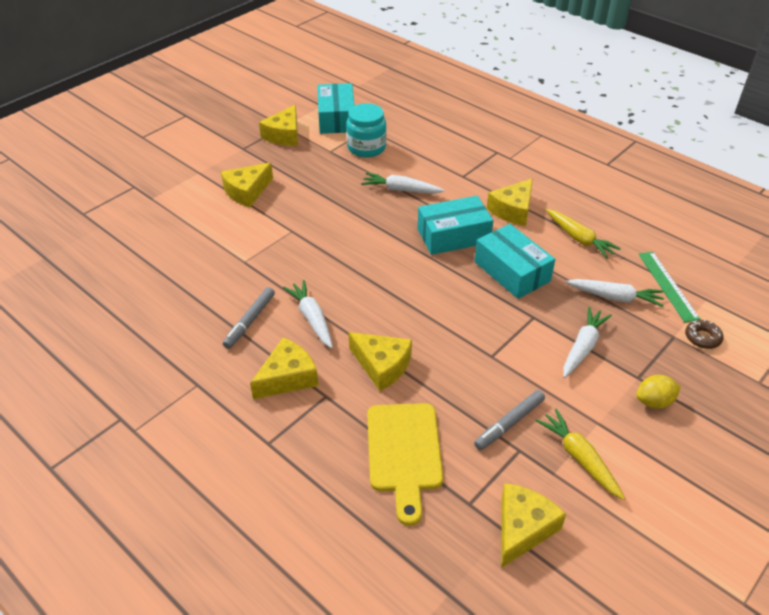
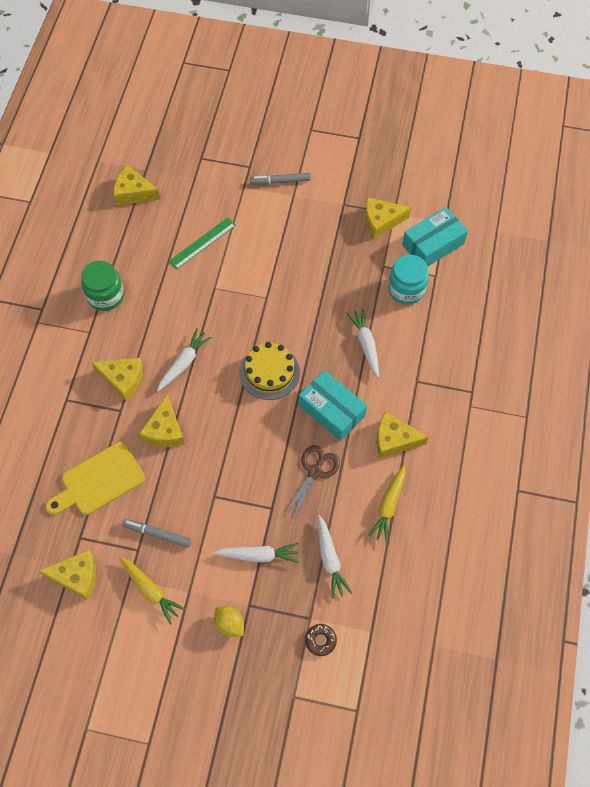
camera: 60 degrees right, 20 degrees up
(164, 351) = (105, 295): none -> green jar
(247, 192) = (291, 241): yellow cheese -> yellow cheese (134, 192)
(250, 321) = (159, 327): grey marker -> grey marker (280, 181)
(378, 260) = (269, 372): none -> yellow cake
(512, 271) = (314, 471): turquoise box -> brown scissors
(579, 458) = (150, 590): yellow carrot -> yellow carrot turned 105 degrees clockwise
(668, 285) = (370, 596): green ruler -> green ruler (202, 243)

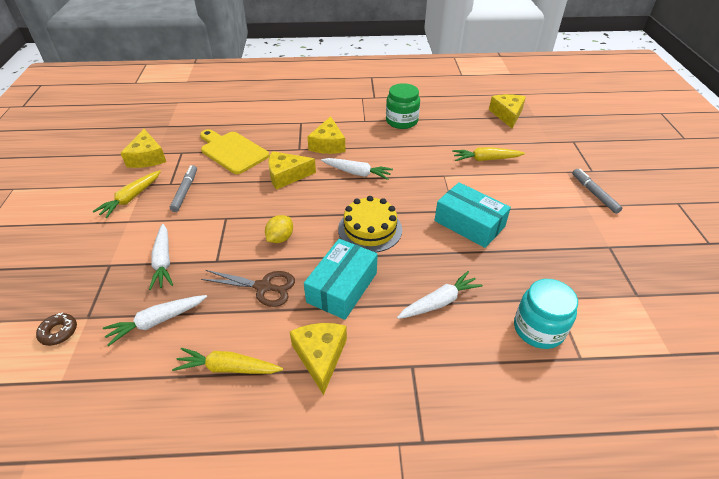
camera: 75 degrees right, 20 degrees down
(202, 243) = (485, 159): green ruler -> yellow carrot
(230, 624) = (91, 255): yellow lemon -> yellow lemon (280, 238)
(381, 221) = (615, 285): yellow cheese -> none
(433, 244) = (626, 346): turquoise box -> turquoise box (469, 224)

